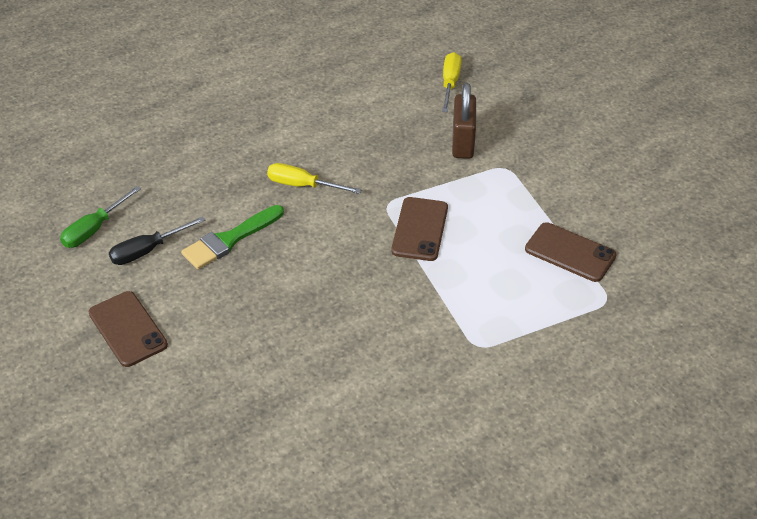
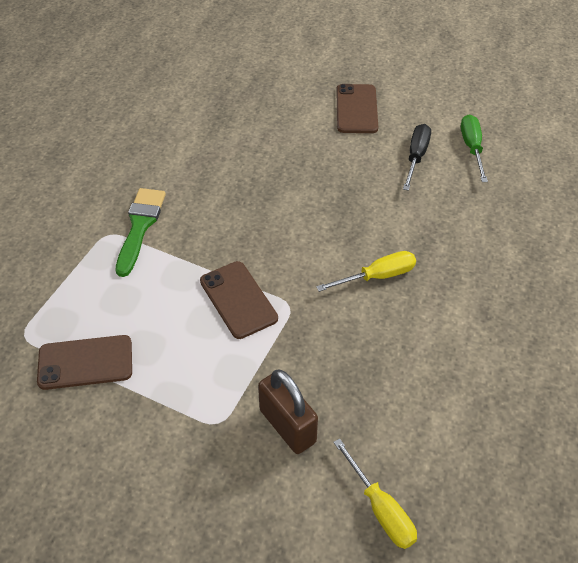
camera: 140 degrees right, 5 degrees up
(127, 329) = (356, 109): brown phone -> brown phone turned 75 degrees clockwise
(229, 239) = (373, 198): green brush -> green brush (140, 226)

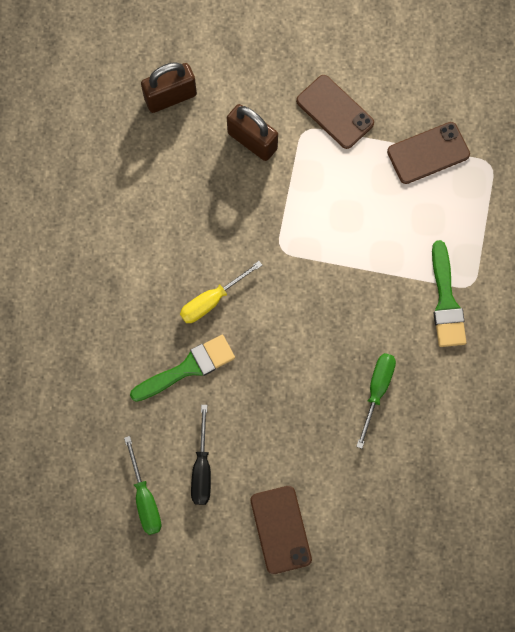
camera: 165 degrees right, 25 degrees up
(238, 176) = (377, 390): none -> green screwdriver
(238, 300) = (327, 244): brown phone -> brown phone (334, 112)
(380, 509) = (170, 97): yellow screwdriver -> brown padlock
(415, 227) = (187, 368): none -> green brush

